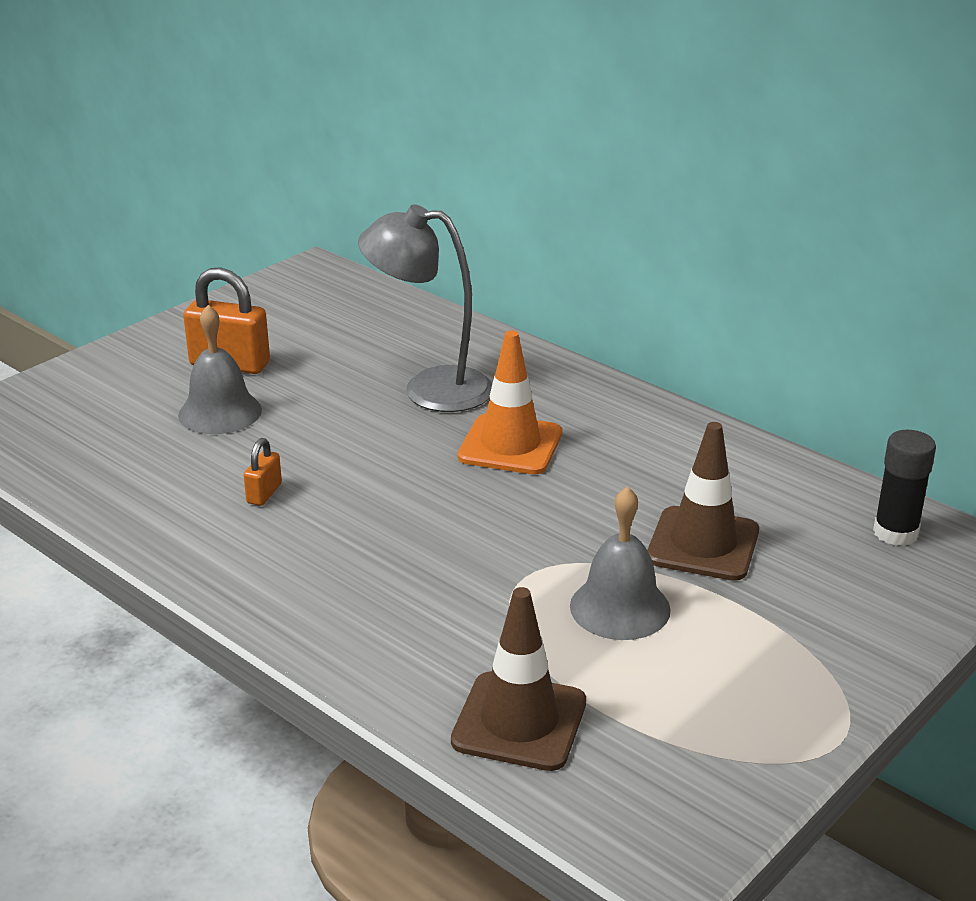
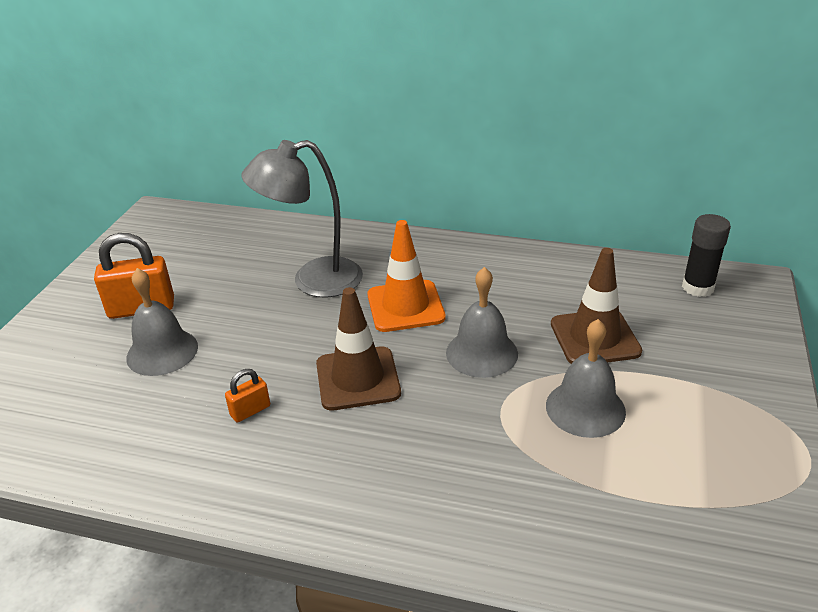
camera: 25 degrees left, 5 degrees up
(264, 493) = (250, 411): orange padlock -> orange padlock turned 60 degrees clockwise
(519, 722) = (600, 537): brown traffic cone -> brown traffic cone (358, 378)
(554, 517) = (482, 353): none -> grey bell

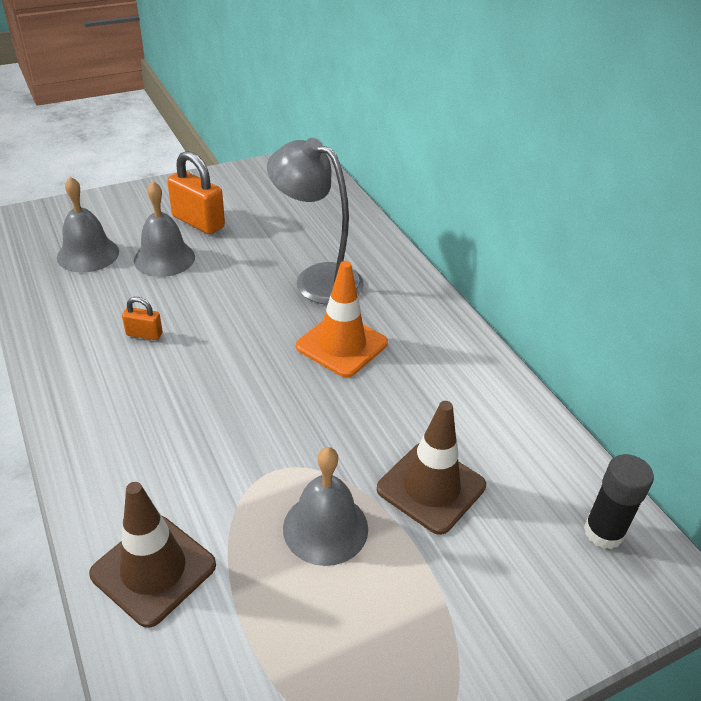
camera: 45 degrees right, 5 degrees up
(358, 378) = (228, 368): brown traffic cone -> brown traffic cone (153, 569)
(482, 353) = (331, 422): grey bell -> grey bell (88, 254)

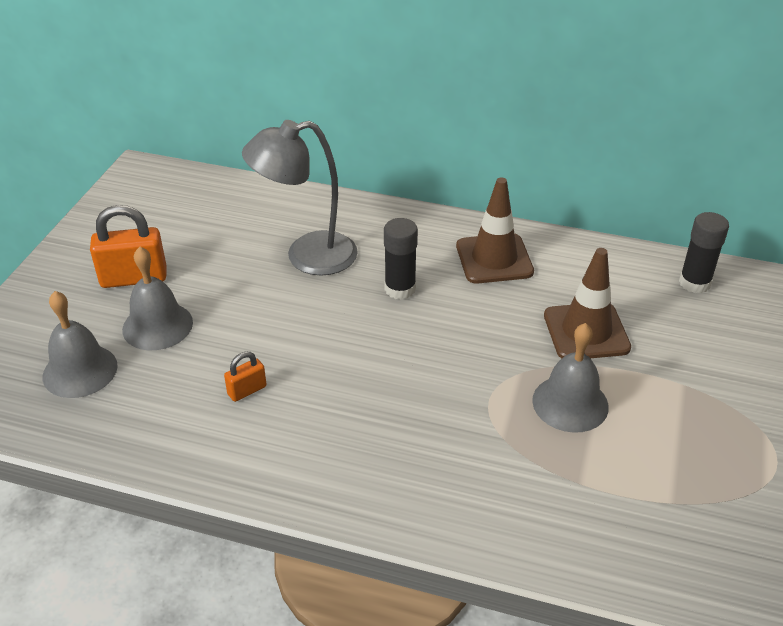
camera: 45 degrees left, 0 degrees up
(153, 569) = (519, 516): brown traffic cone -> brown traffic cone (494, 259)
(342, 345) = (400, 289): orange traffic cone -> black glue stick

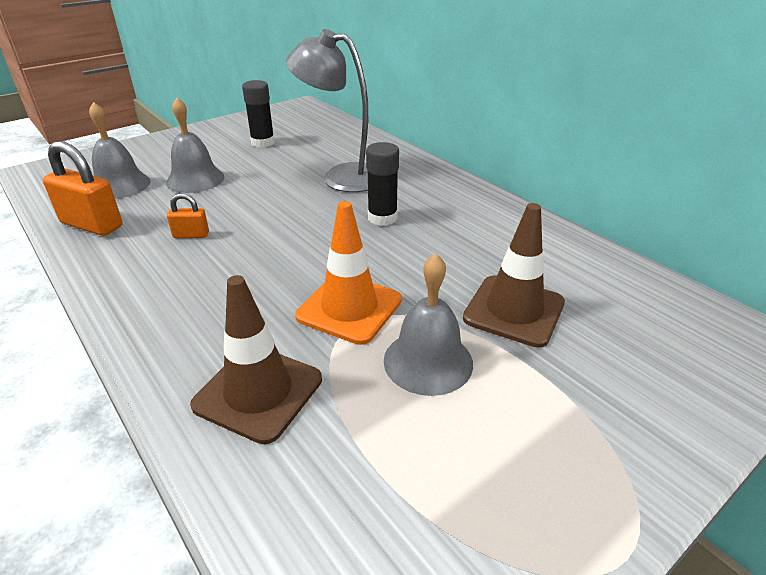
camera: 35 degrees right, 5 degrees down
(134, 278) = (220, 152): orange padlock -> orange padlock (92, 225)
(471, 390) = (349, 308): none -> orange traffic cone
(494, 259) = (487, 226): brown traffic cone -> brown traffic cone (258, 392)
(694, 283) = (686, 319): black glue stick -> black glue stick (263, 142)

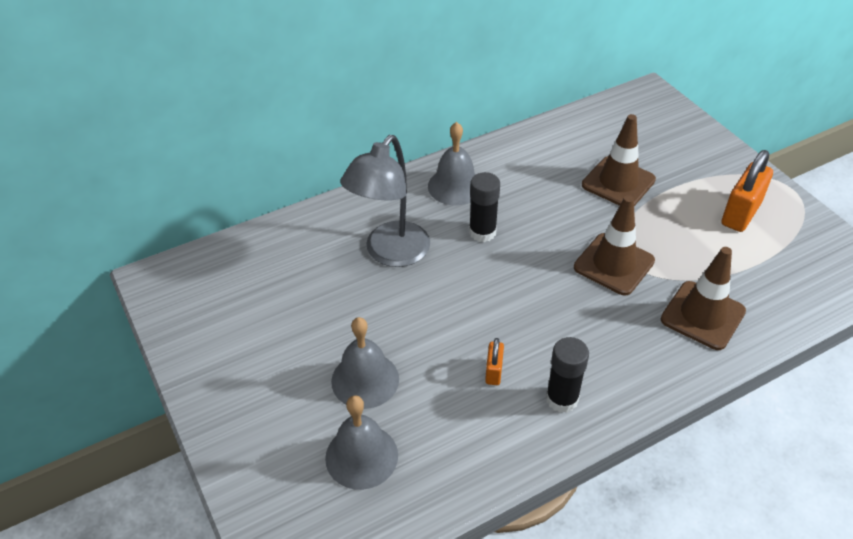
camera: 80 degrees left, 10 degrees up
(92, 225) = (459, 465): orange padlock -> orange padlock (740, 213)
(263, 142) = (275, 319): black glue stick -> black glue stick (562, 399)
(349, 308) = (614, 264): orange traffic cone -> brown traffic cone
(428, 361) = (669, 231): grey bell -> grey bell (455, 186)

